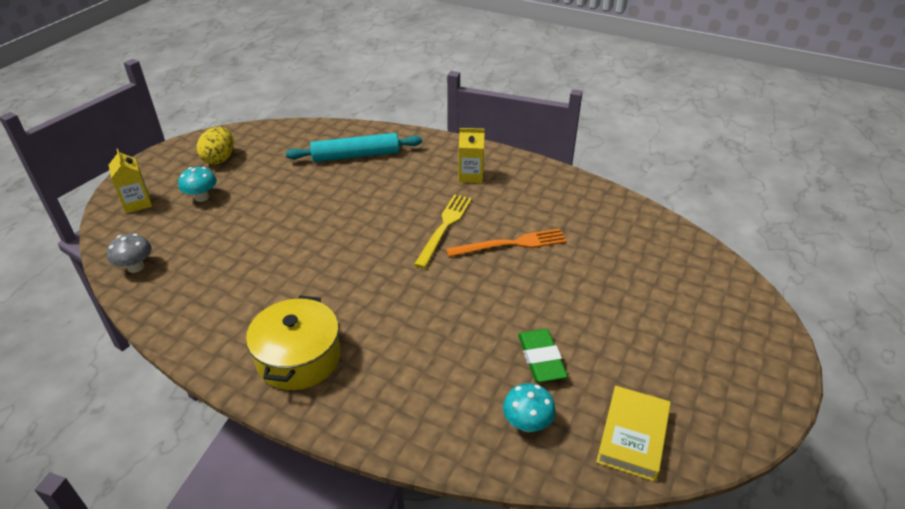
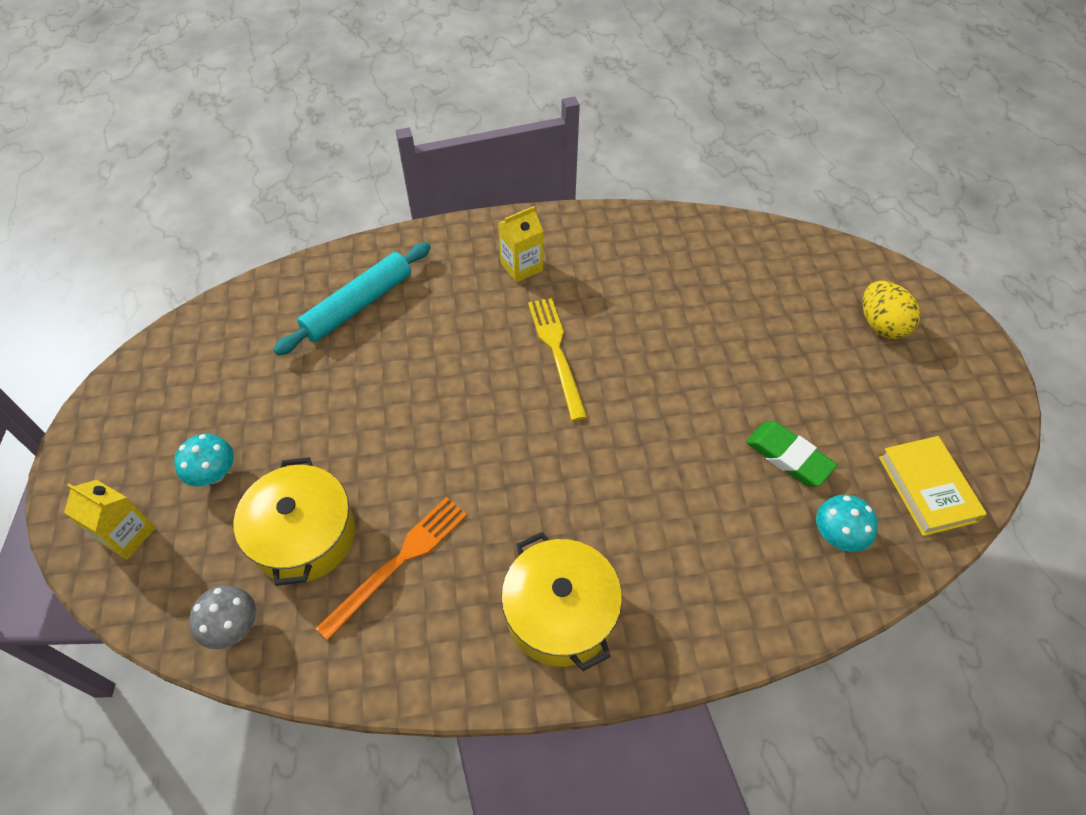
camera: 35 degrees left, 15 degrees up
(211, 246) = (304, 536): none -> yellow pot
(219, 159) = (176, 403): yellow egg -> yellow egg (881, 325)
(511, 244) = (643, 336): orange fork -> orange fork (398, 562)

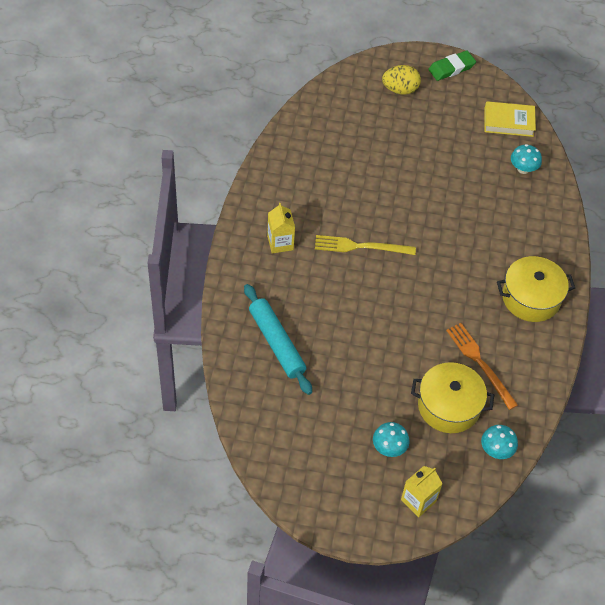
camera: 75 degrees left, 0 degrees up
(233, 627) = (496, 450): grey mushroom -> turquoise mushroom
(788, 457) = (471, 168): green eraser -> green eraser (451, 68)

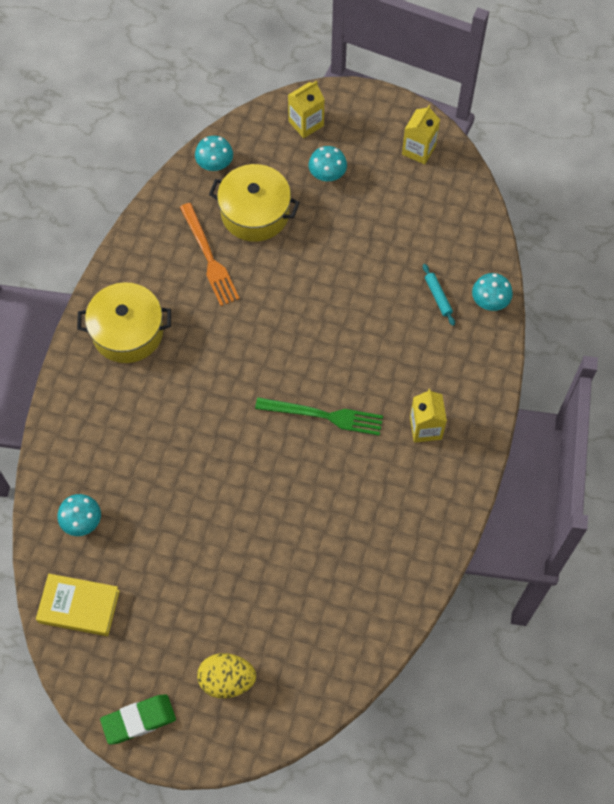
camera: 170 degrees left, 10 degrees up
(232, 342) = (489, 302): none -> turquoise mushroom
(277, 343) = (438, 297): turquoise rolling pin -> turquoise rolling pin, size x0.46
(304, 481) = (418, 150): none -> yellow carton
(360, 246) = (324, 416): yellow fork -> green fork

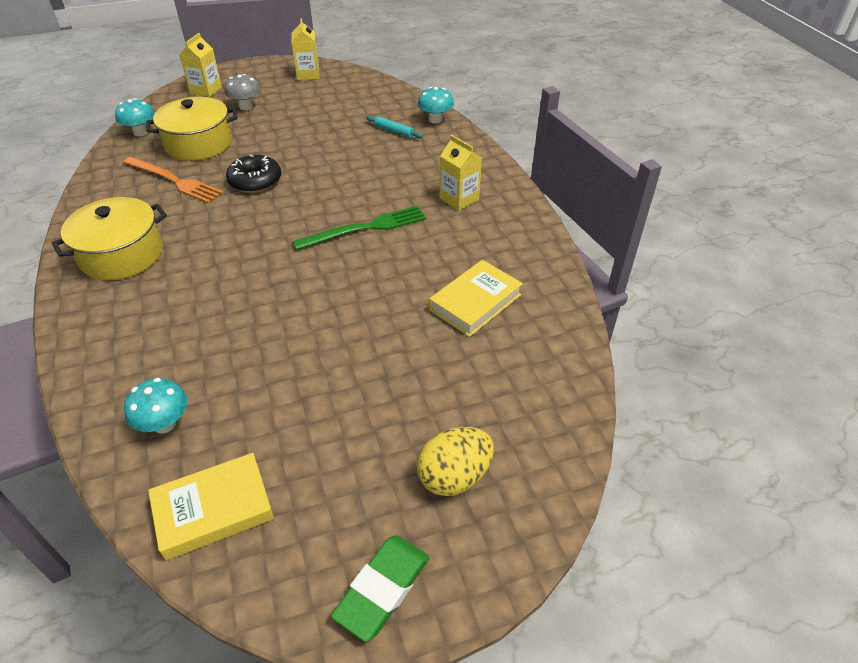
camera: 35 degrees left, 20 degrees down
(273, 298) = (255, 181): none -> black donut
(327, 175) = (246, 107): turquoise mushroom -> grey mushroom
(349, 550) = (475, 302): none -> yellow book

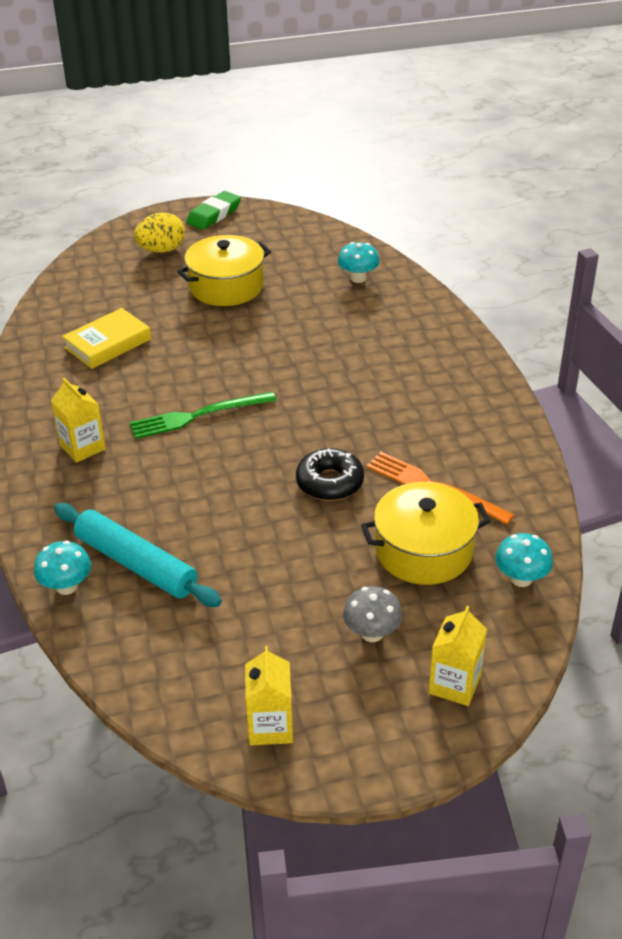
camera: 175 degrees left, 5 degrees down
(122, 255) = (452, 397): yellow pot -> yellow pot (226, 286)
(213, 509) = (313, 242): yellow book -> none
(394, 131) = (136, 564): turquoise rolling pin -> turquoise rolling pin, size x2.19

